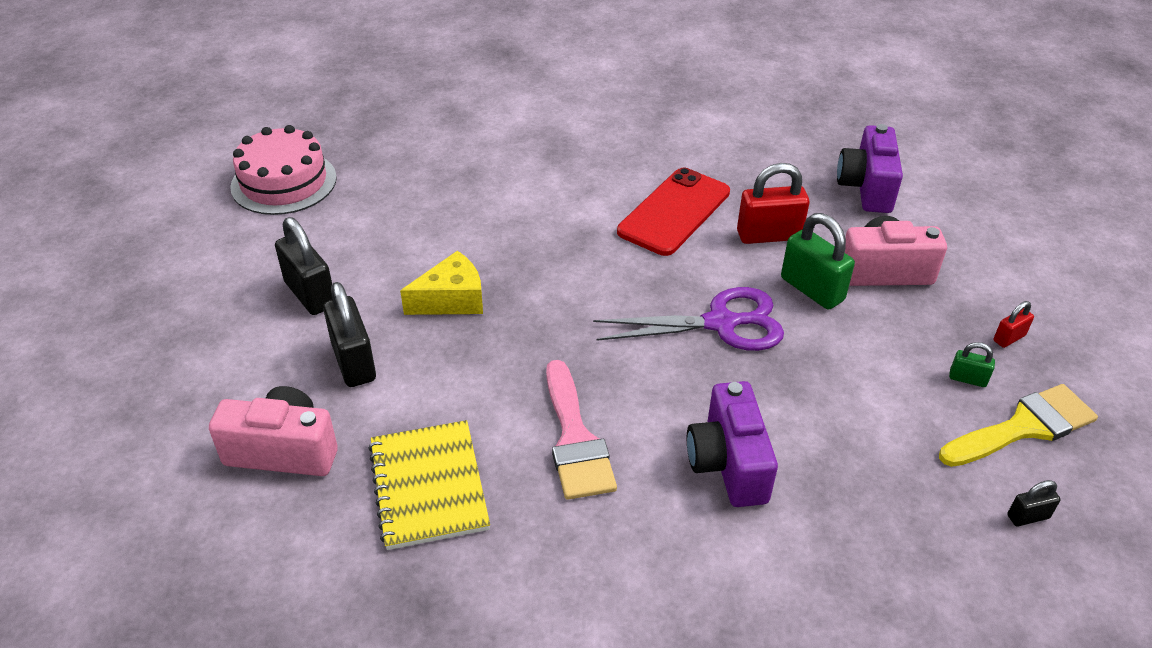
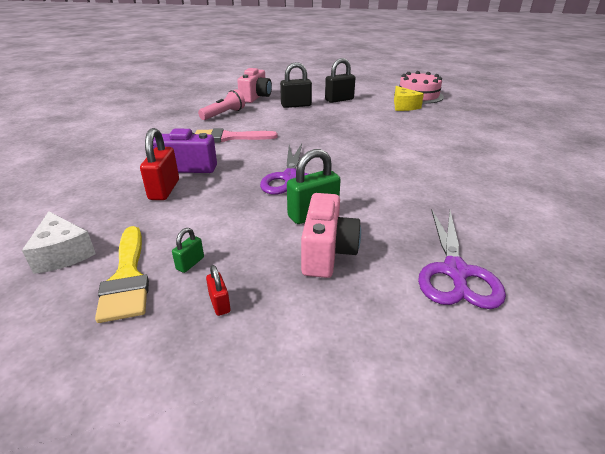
camera: 100 degrees right, 10 degrees down
(429, 486) = (223, 114): yellow notebook -> pink flashlight
(451, 299) = (329, 120): yellow cheese -> yellow cheese (403, 106)
(674, 212) = (404, 177): red phone -> none
(768, 235) = (378, 207): red padlock -> red padlock (164, 190)
(866, 188) = (455, 272): purple camera -> purple scissors
(1028, 516) = (63, 254): black padlock -> white cheese

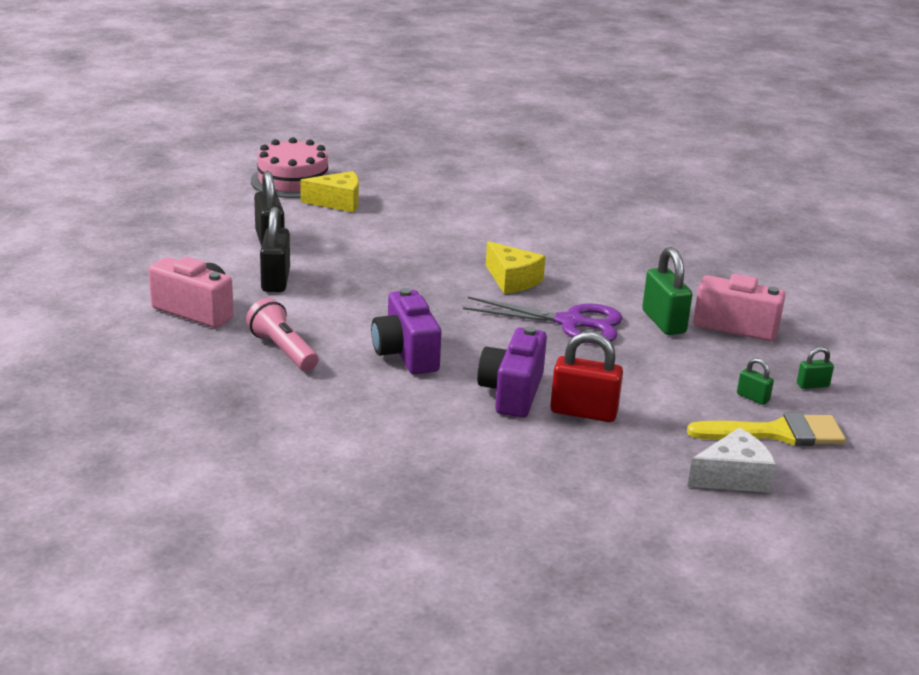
camera: 80 degrees left, 5 degrees down
(219, 304) = (812, 385): red padlock -> green padlock
(228, 137) = (406, 354): pink brush -> purple camera
(342, 156) = (512, 280): none -> yellow cheese
(455, 272) = (766, 277): purple scissors -> none

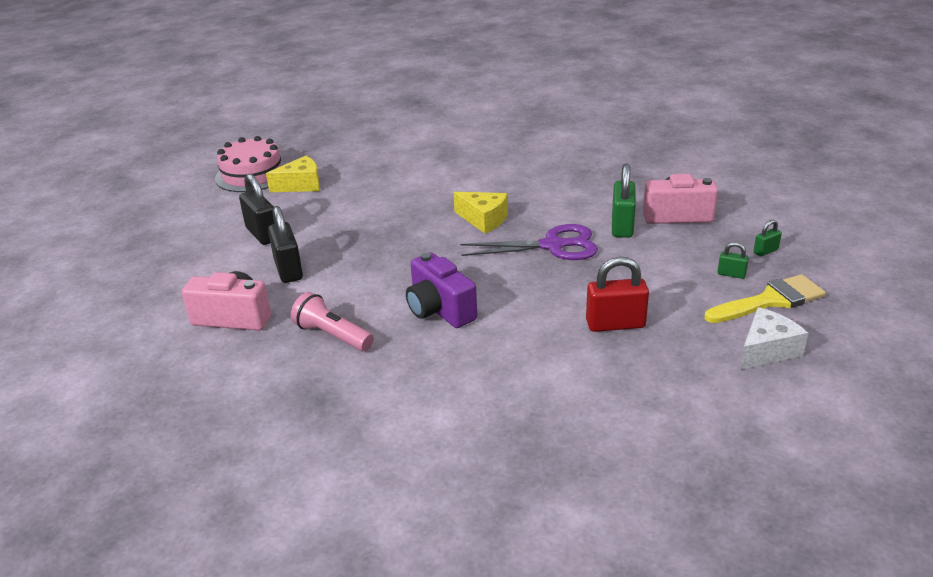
camera: 15 degrees left, 5 degrees up
(512, 393) = (548, 322): purple camera -> none
(663, 322) = (622, 226): green padlock -> green padlock turned 45 degrees clockwise

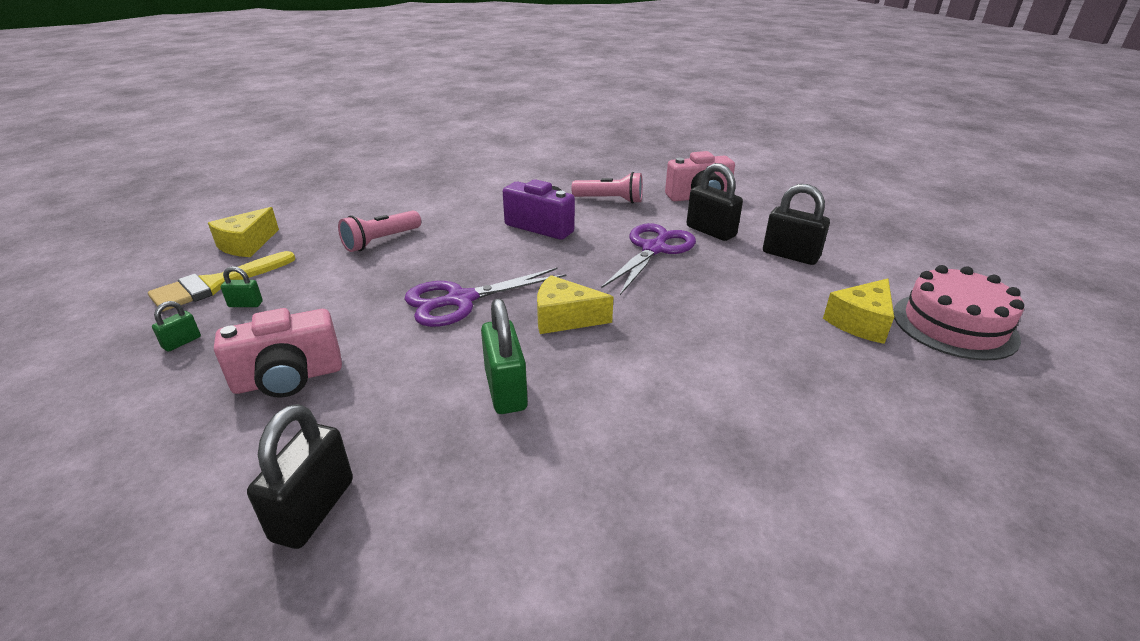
camera: 155 degrees right, 0 degrees up
(361, 261) = (654, 249): none -> purple scissors
(615, 324) = (381, 241): red padlock -> pink flashlight
(622, 226) = (374, 344): green padlock -> green padlock (505, 390)
(649, 164) = (313, 510): none -> black padlock
(766, 350) = (247, 244): white cheese -> yellow cheese

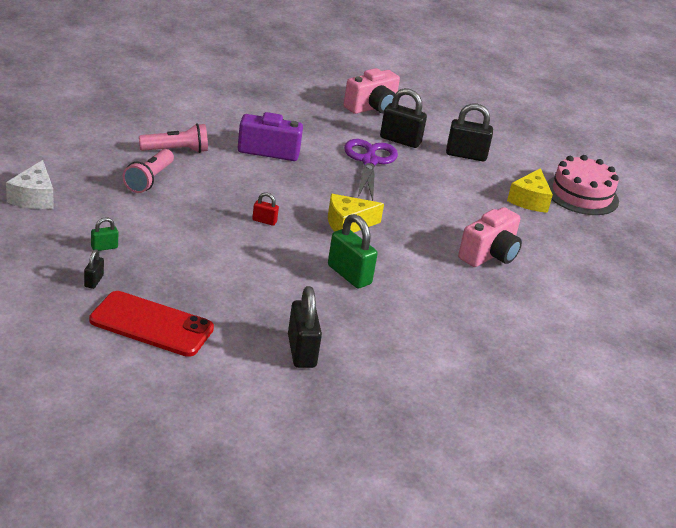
camera: 30 degrees left, 0 degrees up
(168, 415) = (151, 325): none -> red phone
(182, 342) = (94, 281): green padlock -> black padlock
(216, 284) = (57, 235): yellow brush -> none
(247, 244) = (34, 197): yellow cheese -> white cheese
(288, 378) = (203, 291): pink camera -> pink camera (489, 255)
(460, 300) = (264, 221): purple scissors -> red padlock
(610, 200) = (303, 117): pink flashlight -> pink flashlight (176, 150)

